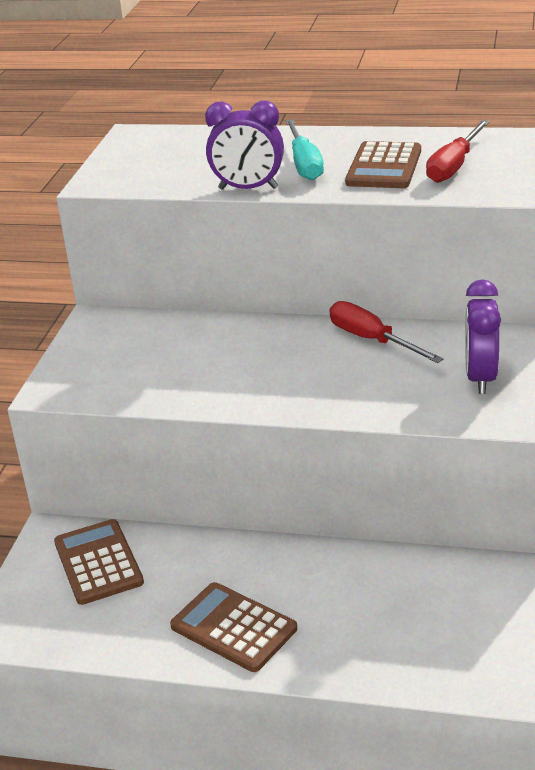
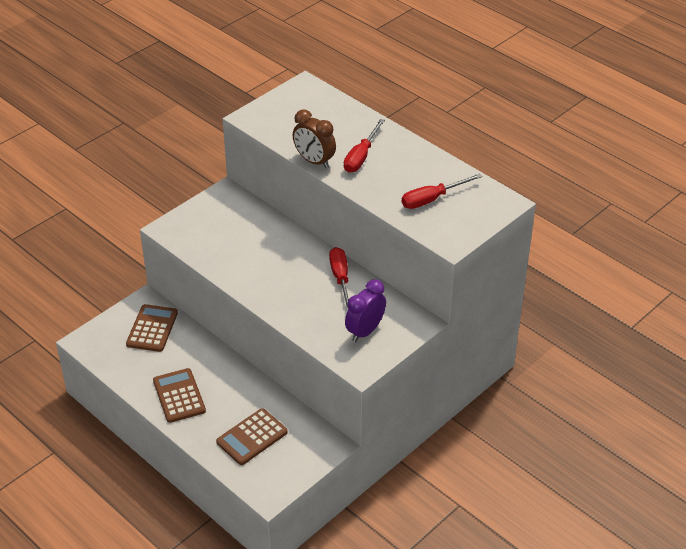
camera: 30 degrees right, 10 degrees up
(248, 188) = (314, 161): purple clock -> brown clock
(304, 164) = (361, 157): turquoise screwdriver -> red screwdriver
(384, 167) = (397, 180): brown calculator -> brown calculator (252, 437)

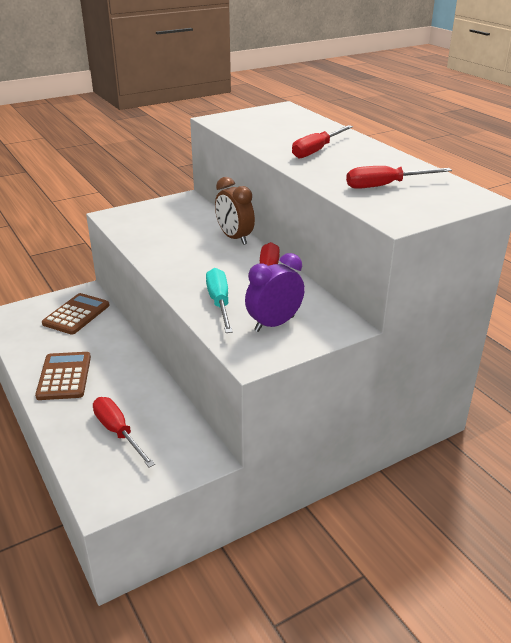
camera: 15 degrees right, 10 degrees down
(252, 437) = (118, 432): brown calculator -> red screwdriver
(313, 318) = (219, 303): none -> turquoise screwdriver
(314, 161) = (264, 149): brown clock -> brown clock (234, 238)

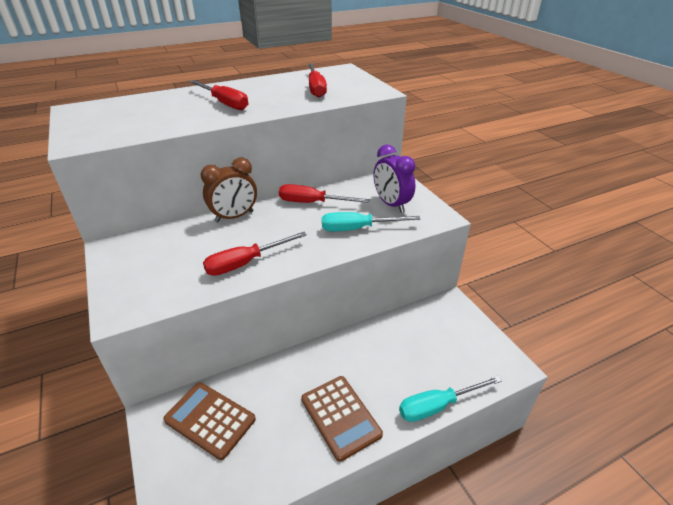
camera: 85 degrees left, 5 degrees up
(62, 436) = (437, 406): none -> turquoise screwdriver
(64, 376) = (340, 416): brown calculator -> brown calculator turned 120 degrees counterclockwise
(118, 432) = (427, 360): red screwdriver -> red screwdriver (245, 263)

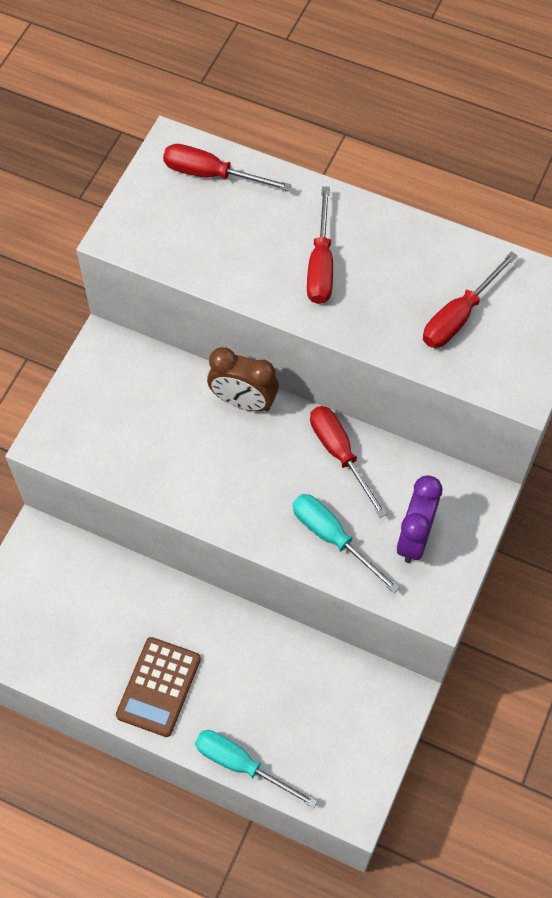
camera: 50 degrees right, 25 degrees up
(210, 420) = (68, 582): brown calculator -> none
(245, 263) = (185, 480): red screwdriver -> red screwdriver (211, 174)

